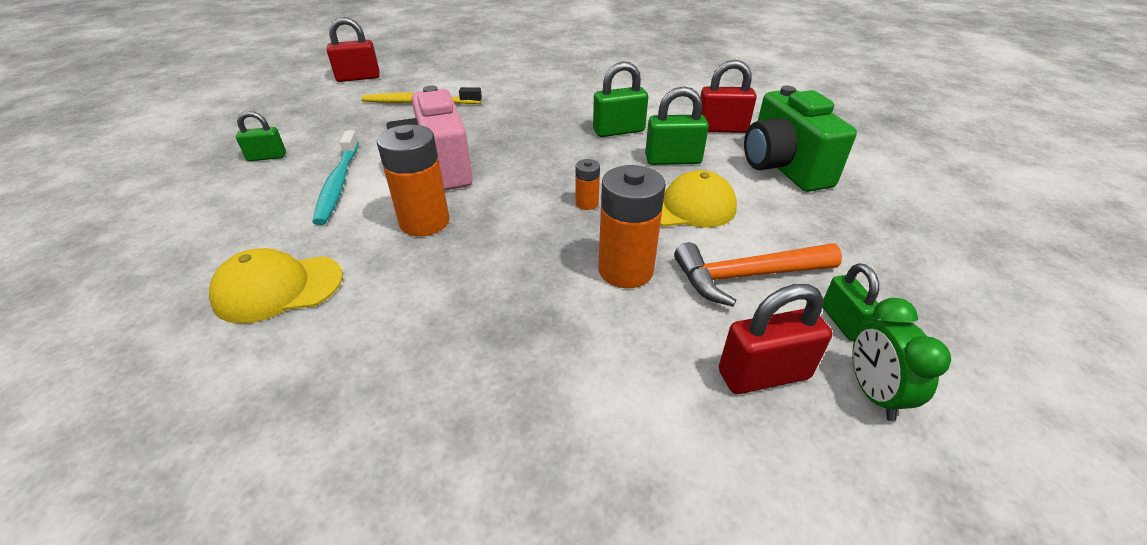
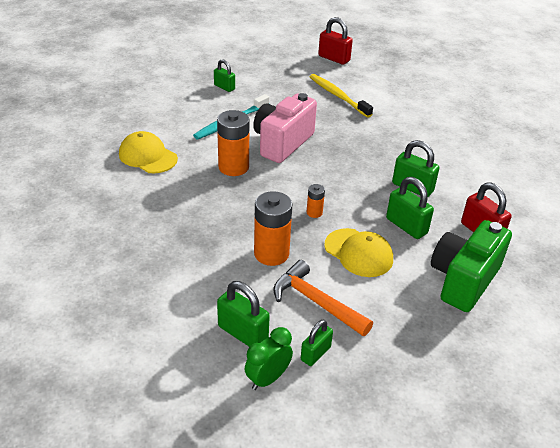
camera: 50 degrees right, 0 degrees up
(763, 374) = (243, 333): red padlock -> green padlock

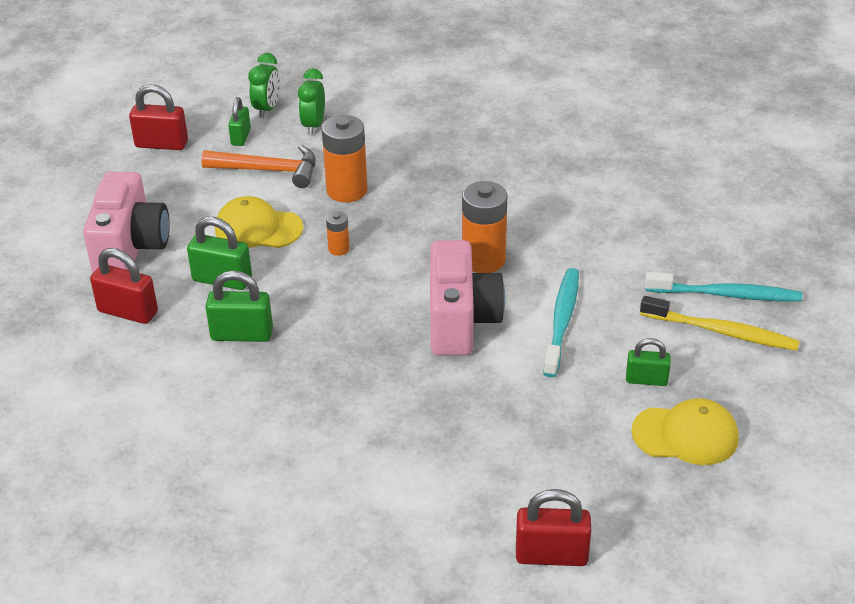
camera: 150 degrees right, 0 degrees up
(136, 100) = (726, 295): none -> turquoise toothbrush
(148, 156) = (595, 227): yellow cap -> yellow cap (685, 435)
(243, 333) = (313, 126): green padlock -> green clock
(338, 96) = (462, 454): yellow toothbrush -> yellow toothbrush (722, 332)
(394, 384) = (161, 144): none -> red padlock
(463, 280) = (131, 248): green camera -> pink camera

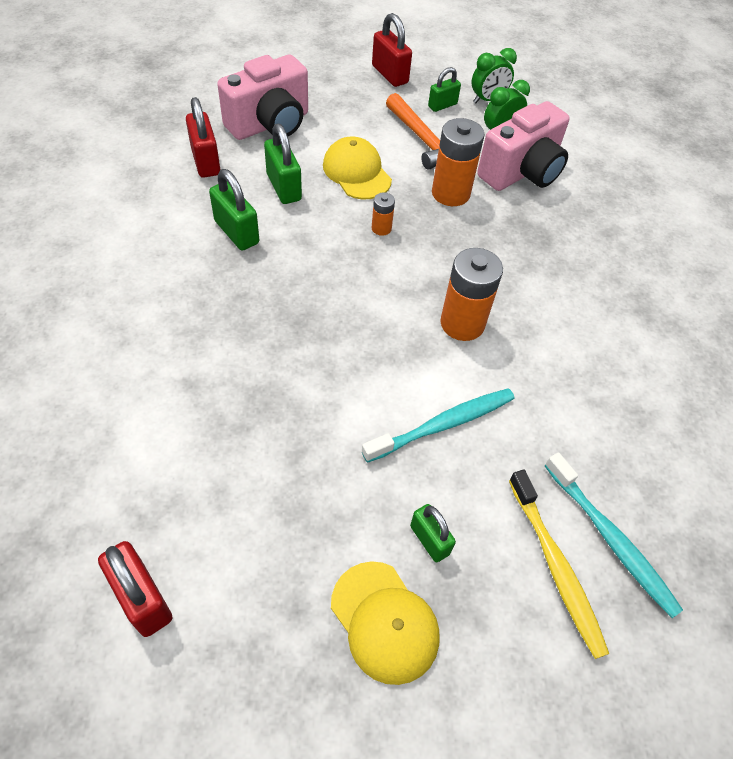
camera: 45 degrees right, 15 degrees up
(461, 321) = (374, 354): pink camera -> pink camera (522, 172)

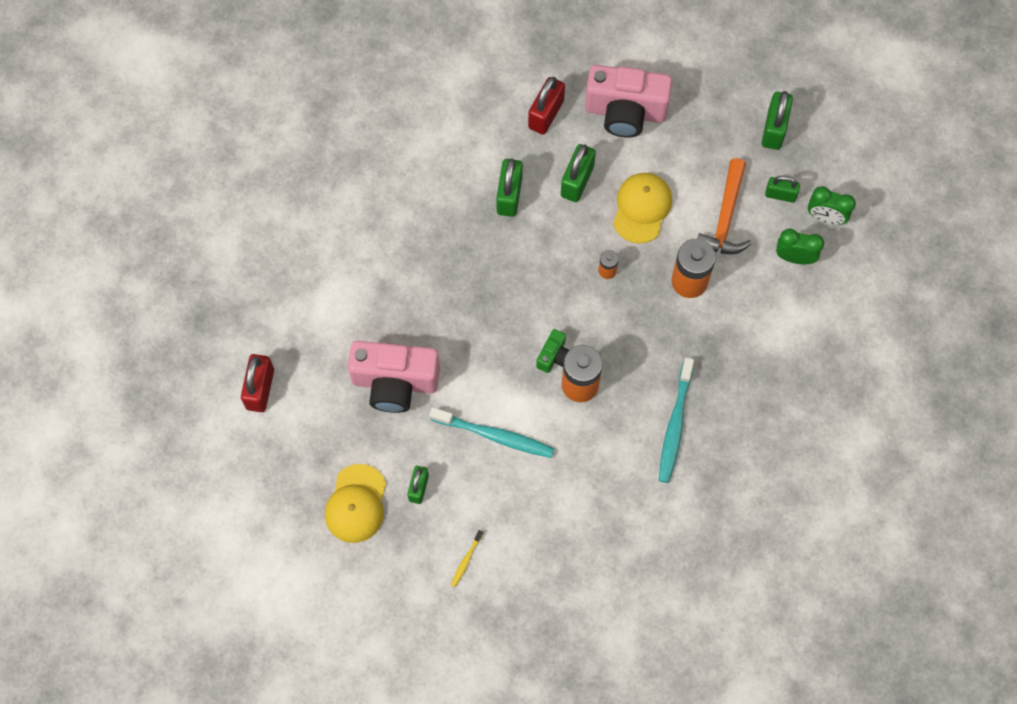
camera: 50 degrees right, 15 degrees up
(390, 74) = (774, 129): red padlock -> green padlock
(415, 319) = (554, 356): none -> green camera
(522, 172) = (765, 306): pink camera -> pink camera (395, 383)
(556, 567) = (466, 560): yellow toothbrush -> yellow toothbrush, size x0.47
(611, 539) = (511, 576): turquoise toothbrush -> turquoise toothbrush (675, 425)

